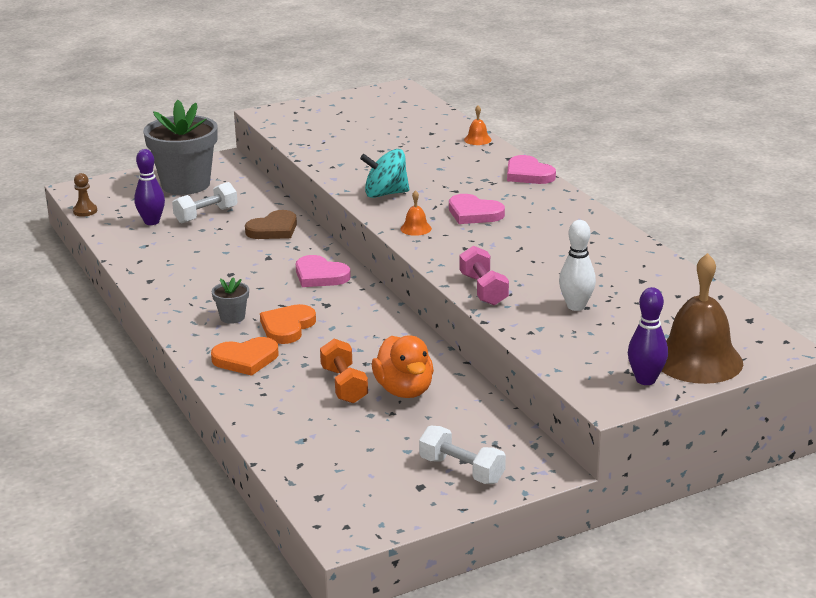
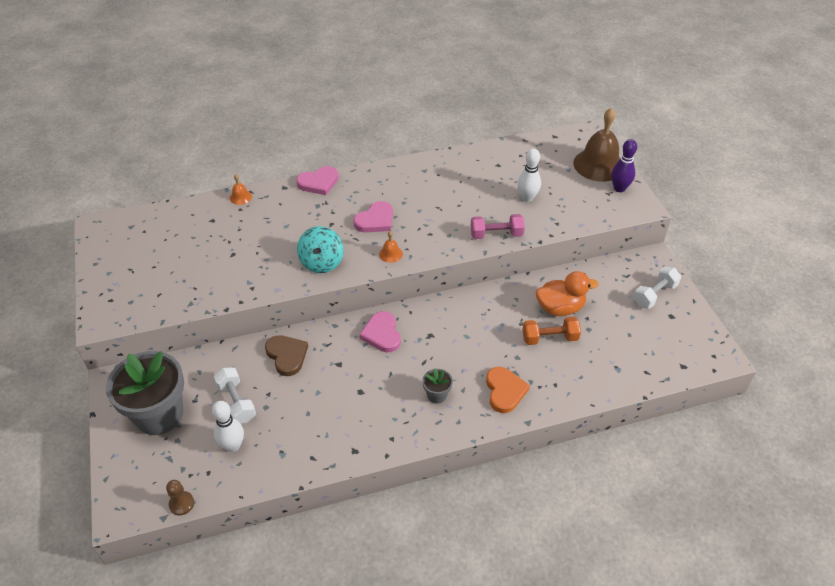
camera: 80 degrees left, 20 degrees up
(152, 222) = (233, 445): purple bowling pin -> white bowling pin
(287, 327) = (460, 362): orange heart -> none
(320, 275) = (382, 334): pink heart -> pink heart turned 120 degrees clockwise

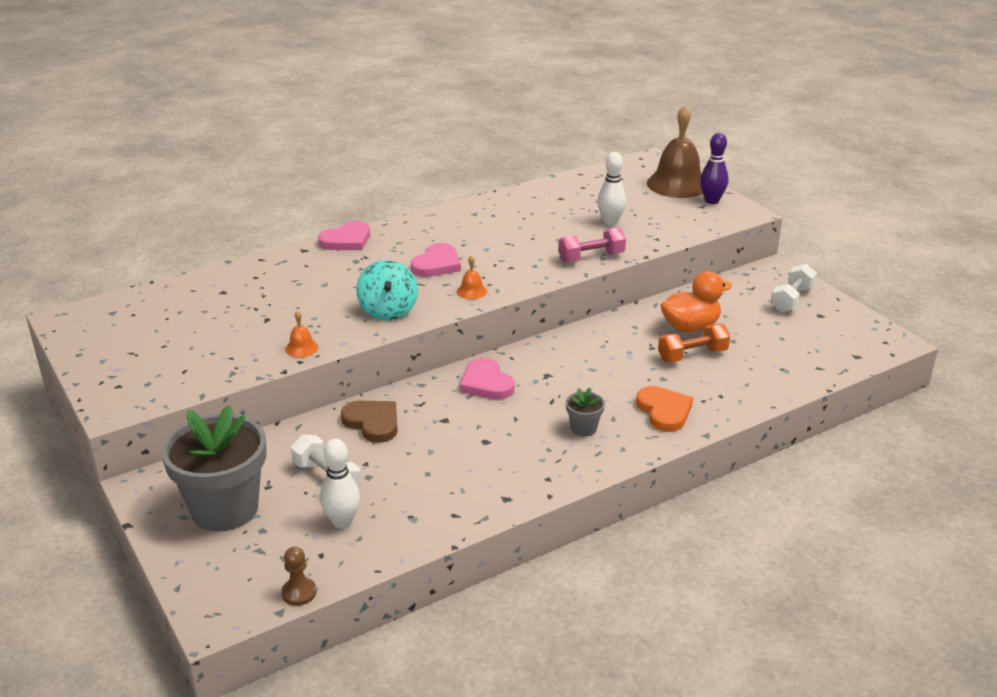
camera: 15 degrees left, 15 degrees down
(240, 197) = (250, 266): orange bell -> orange bell (301, 348)

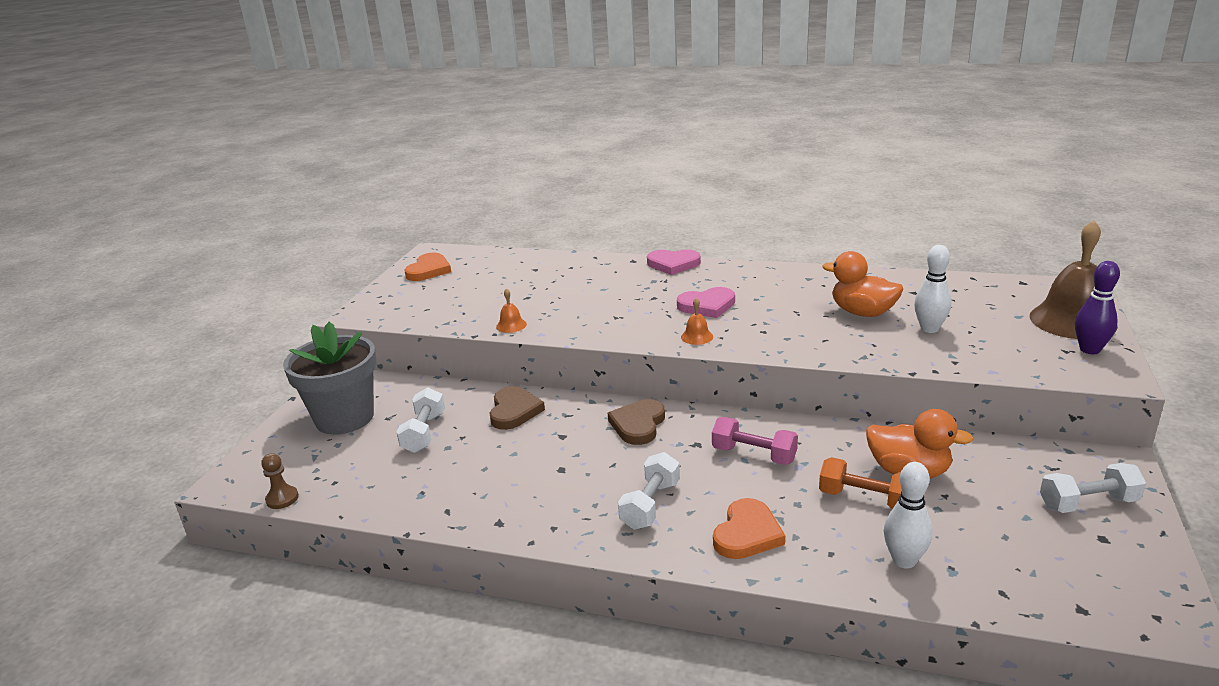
camera: 50 degrees right, 5 degrees down
(104, 336) = (429, 270): none -> orange heart
(342, 522) = (381, 468): white bowling pin -> white bowling pin (904, 560)
(388, 310) = (610, 325): turquoise spinning top -> none
(486, 383) = (638, 425): pink heart -> brown heart
(553, 226) = (862, 312): none -> orange duck
(583, 428) = (650, 505): grey flower pot -> white dumbbell
(591, 257) = (852, 352): pink dumbbell -> pink dumbbell (754, 455)

